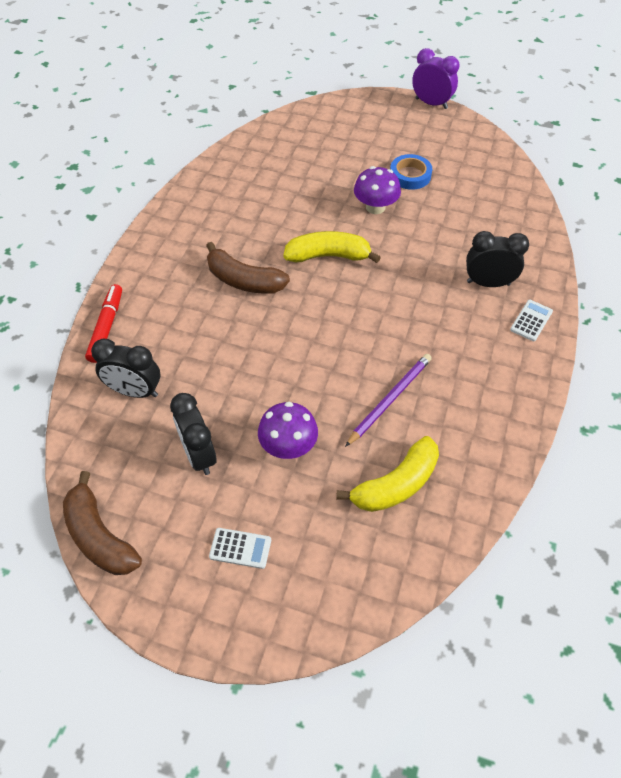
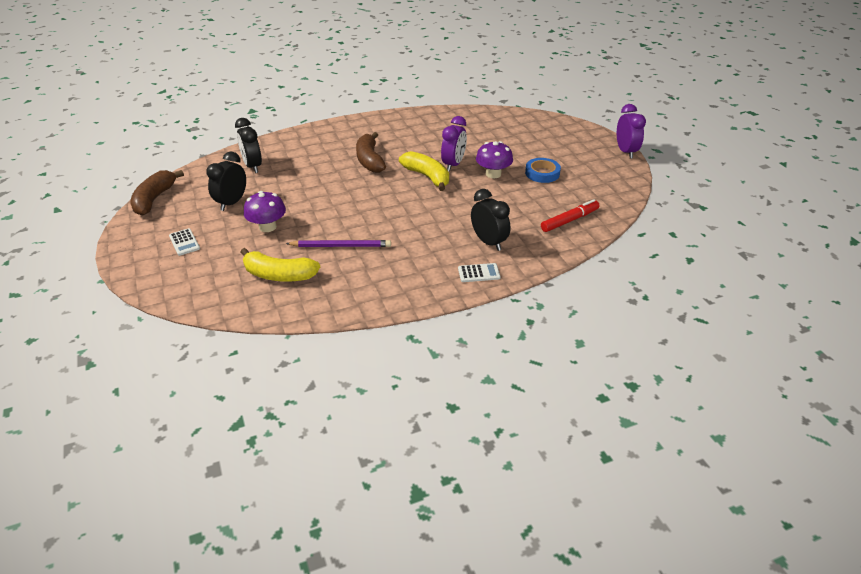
camera: 50 degrees right, 15 degrees down
(106, 327) = (285, 139): red marker -> red marker (569, 220)
(327, 223) = (453, 164): none -> purple clock

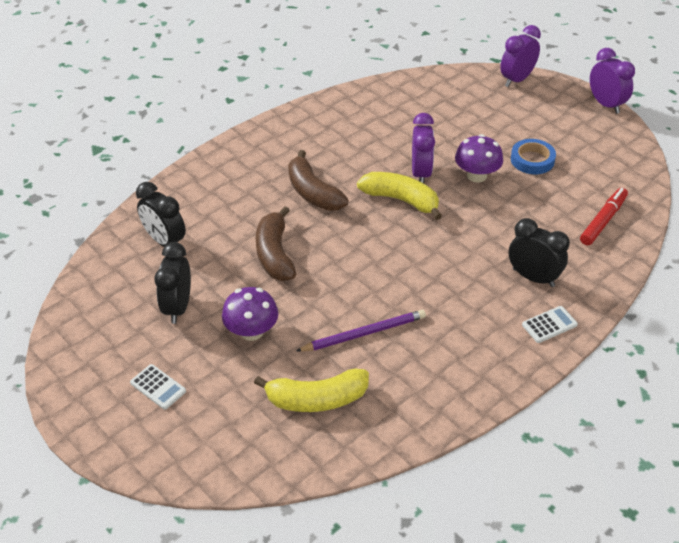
camera: 20 degrees left, 5 degrees up
(154, 199) = (65, 331): brown banana -> brown banana (275, 254)
(566, 125) = (516, 80): none -> purple clock

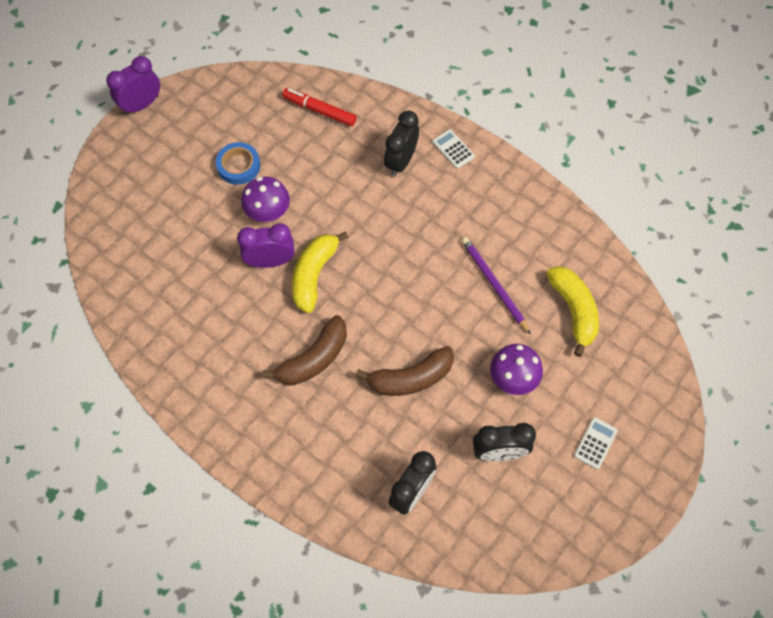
camera: 100 degrees left, 20 degrees up
(516, 80) = (100, 183): purple clock -> none

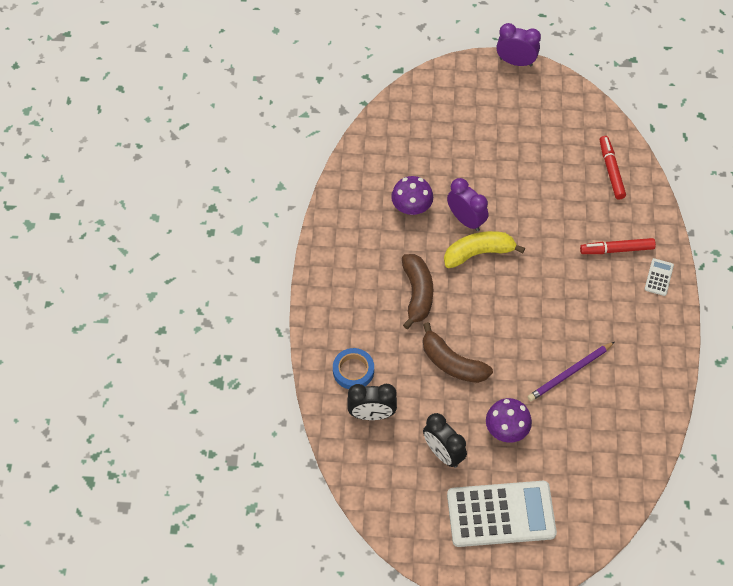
camera: 55 degrees right, 5 degrees down
(238, 166) = (521, 151): blue tape -> blue tape (353, 371)
(268, 212) = (502, 193): purple mushroom -> purple mushroom (411, 207)
(313, 358) = (417, 293): brown banana -> brown banana turned 105 degrees counterclockwise
(401, 161) = (616, 249): black clock -> red marker
(494, 284) = (569, 373): purple pencil -> purple pencil turned 150 degrees counterclockwise
(573, 311) = (594, 439): yellow banana -> none
(595, 443) = (501, 514): white calculator -> white calculator, size x2.47

